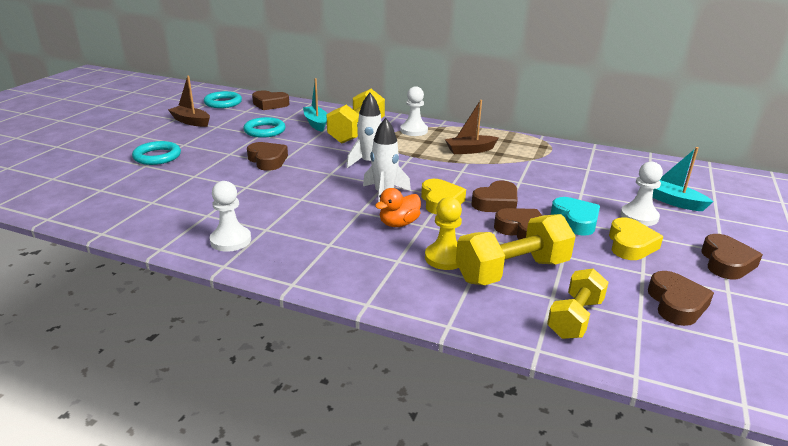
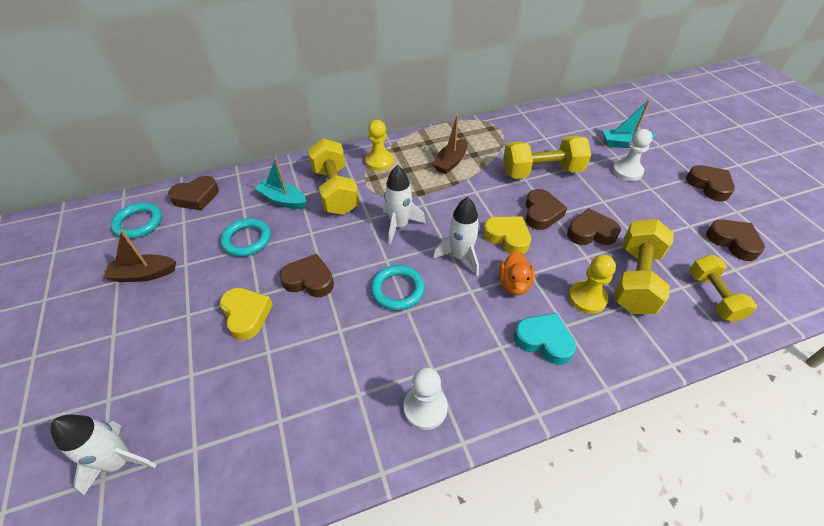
camera: 40 degrees left, 20 degrees up
(68, 176) = (120, 461): none -> white rocket
(157, 156) = (185, 352): turquoise ring -> turquoise ring (397, 290)
(414, 130) = (379, 161): white pawn -> yellow pawn
(544, 184) = (542, 172): none -> yellow dumbbell
(575, 221) = (604, 200): turquoise heart -> turquoise heart (544, 341)
(630, 245) = (655, 203): yellow heart -> yellow heart (246, 315)

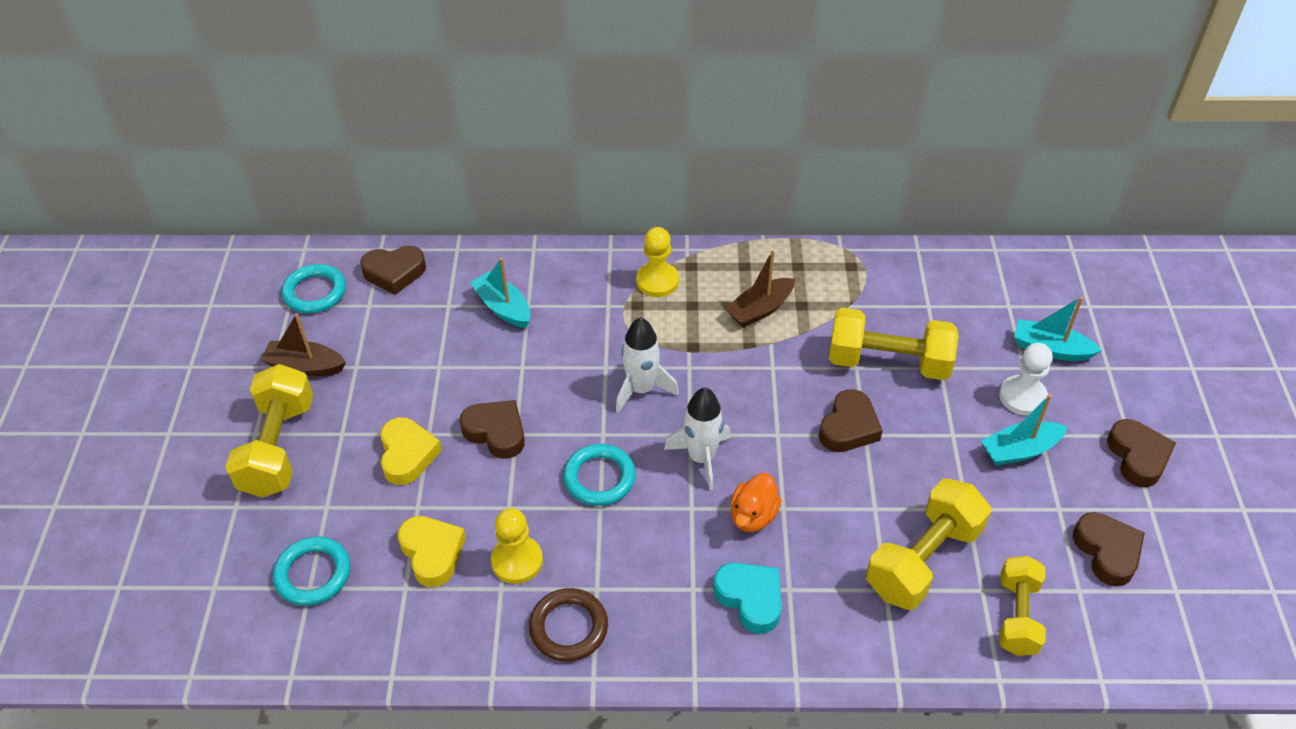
camera: 20 degrees right, 0 degrees up
(120, 461) = (234, 575): white rocket -> none
(247, 240) = (438, 354): turquoise ring -> turquoise ring (313, 574)
(335, 191) = (577, 312): yellow dumbbell -> yellow dumbbell (278, 447)
(425, 408) = (568, 627): white pawn -> brown ring
(507, 237) = (780, 449): yellow heart -> yellow heart (432, 553)
(587, 298) = (840, 564): yellow pawn -> yellow pawn (517, 561)
(590, 232) = (903, 476): brown heart -> none
(645, 199) = (1019, 450): none -> turquoise boat

